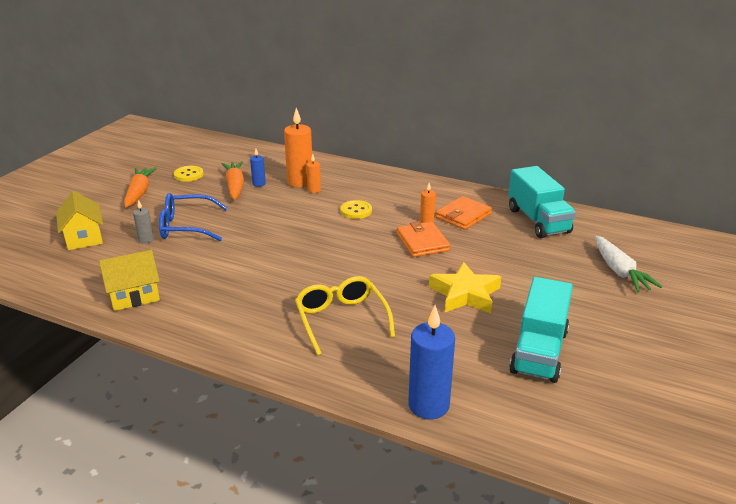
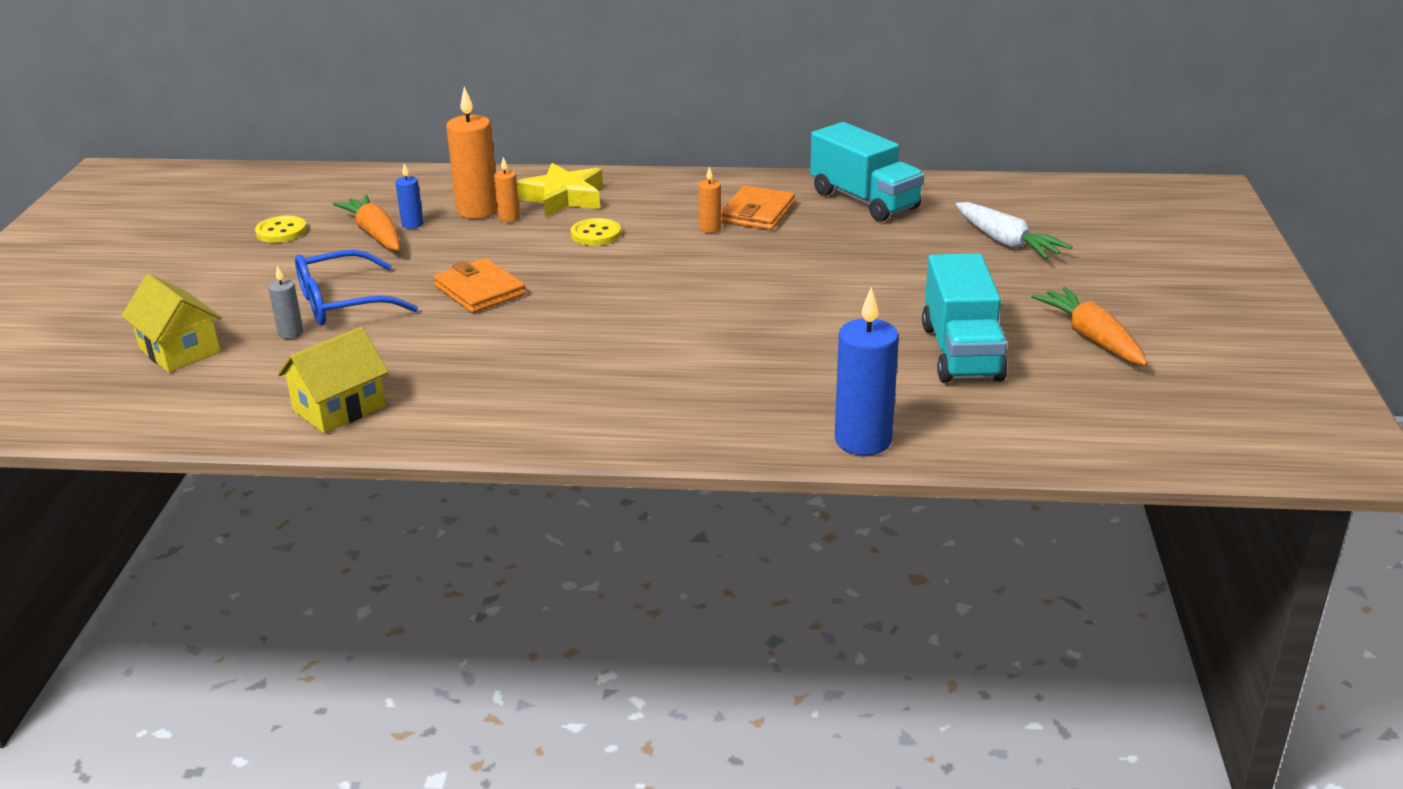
camera: 20 degrees left, 0 degrees up
(139, 193) = (218, 271): orange carrot -> orange carrot (1091, 338)
(341, 319) = (677, 372): yellow glasses -> none
(422, 242) = (723, 257): orange wallet -> orange wallet (479, 291)
(465, 294) = (825, 308): yellow star -> yellow star (563, 198)

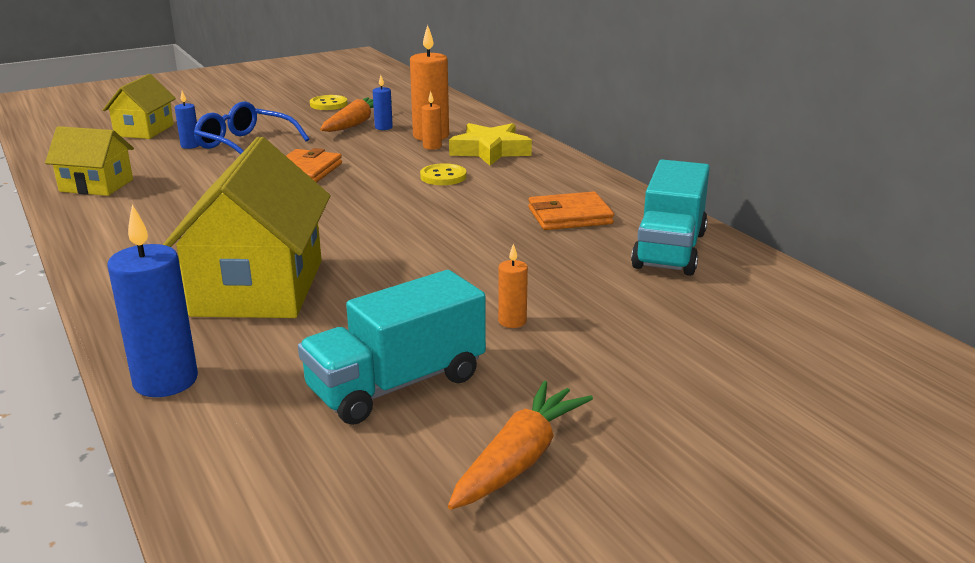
camera: 55 degrees right, 5 degrees down
(290, 333) = (190, 146): grey candle -> blue candle
(710, 228) = (511, 208): orange candle -> orange candle (512, 321)
(734, 370) = (259, 288): none -> yellow house
(1006, 242) = (691, 343): white carrot -> none

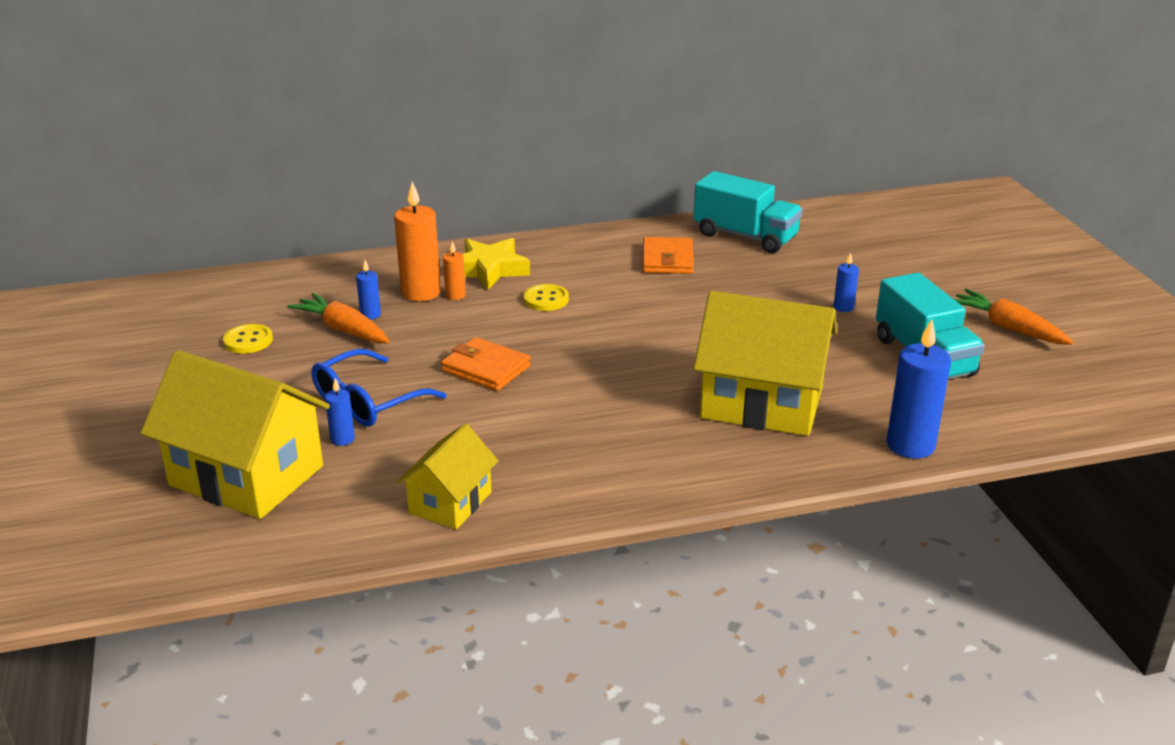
camera: 75 degrees left, 5 degrees up
(144, 130) = (246, 475): yellow house -> yellow house, size x1.79
(512, 321) = (843, 307): orange candle -> blue candle

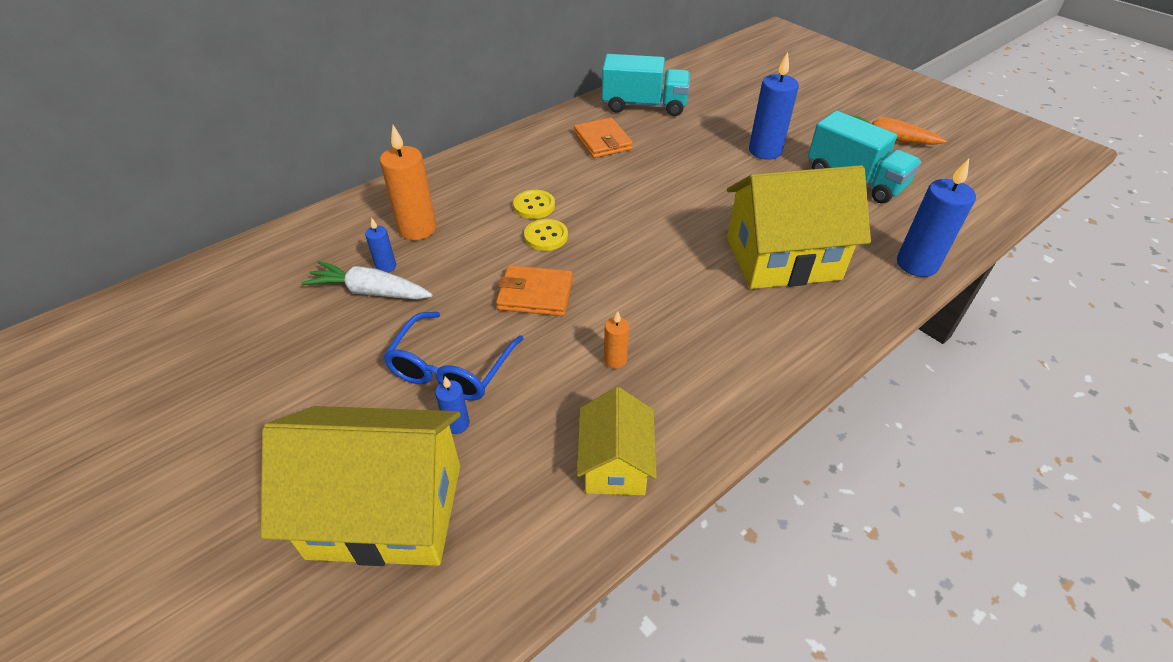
camera: 25 degrees left, 15 degrees up
(248, 341) = (279, 334): yellow button -> yellow button (546, 236)
(343, 330) = (370, 291): orange carrot -> white carrot
(455, 295) = (451, 223): orange candle -> orange candle (615, 360)
(489, 269) = (462, 188): yellow star -> none
(843, 307) = (765, 151): blue candle -> blue candle, size x1.99

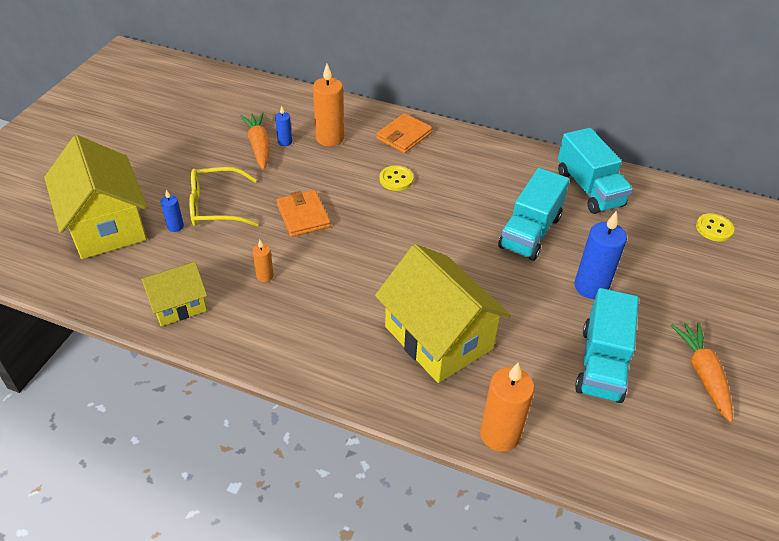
camera: 60 degrees right, 0 degrees up
(370, 291) = (259, 146): white carrot -> orange carrot
(451, 369) = (215, 206): blue glasses -> yellow glasses
(546, 236) = (366, 198): yellow button -> yellow button (714, 228)
(602, 141) = (510, 184): orange wallet -> orange wallet (404, 136)
(676, 155) = (530, 232): none -> turquoise truck
(916, 264) = (499, 434): blue candle -> orange candle

